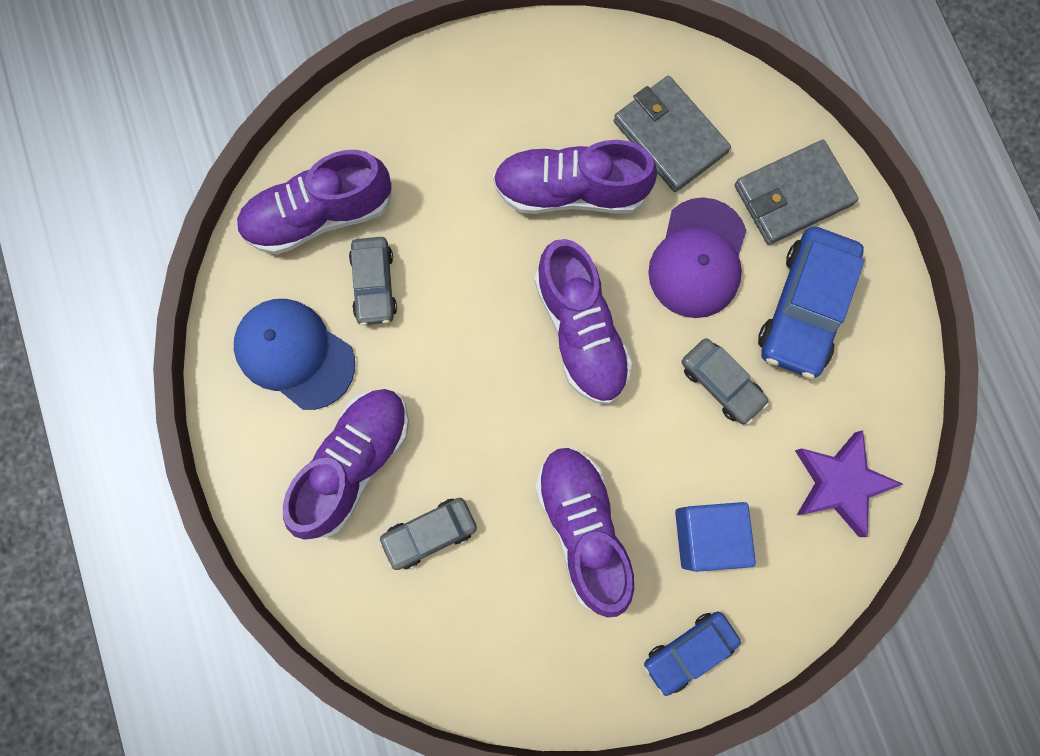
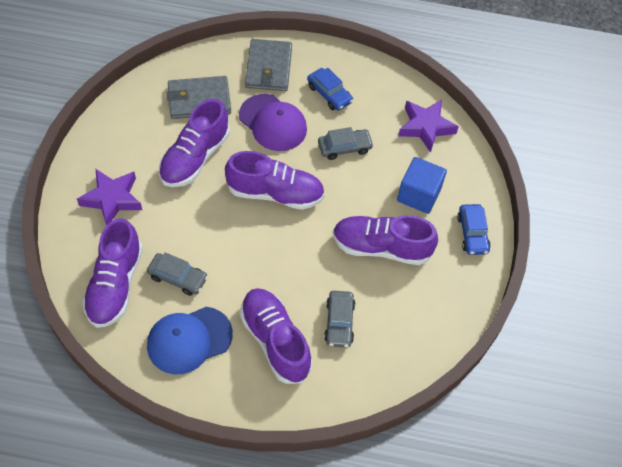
camera: 65 degrees left, 20 degrees down
(440, 130) = (112, 199): none -> purple star
(804, 308) = (329, 94): blue car -> blue car, size x0.60

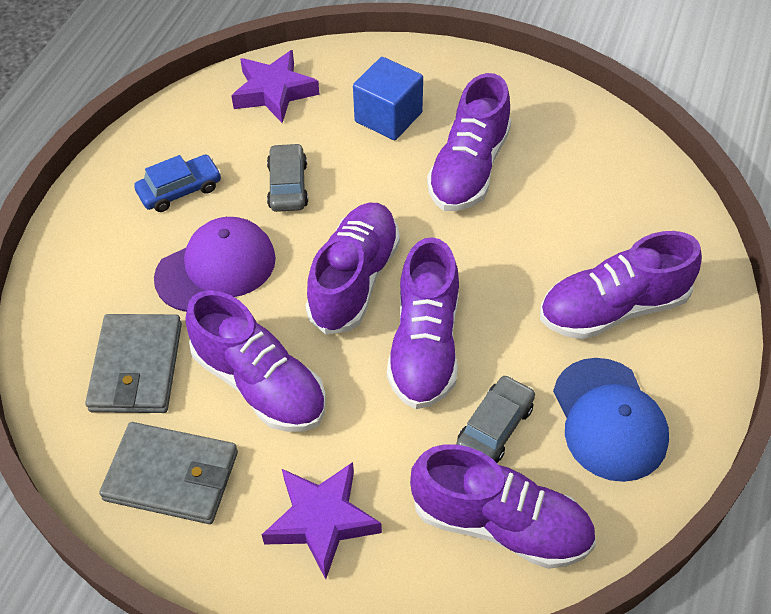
camera: 75 degrees left, 5 degrees down
(231, 236) = (425, 346): none -> purple shoe
(268, 68) = (99, 261): grey wallet -> grey wallet (172, 476)
(339, 322) = (585, 231): grey car -> none
(472, 233) = (458, 75): blue car -> none

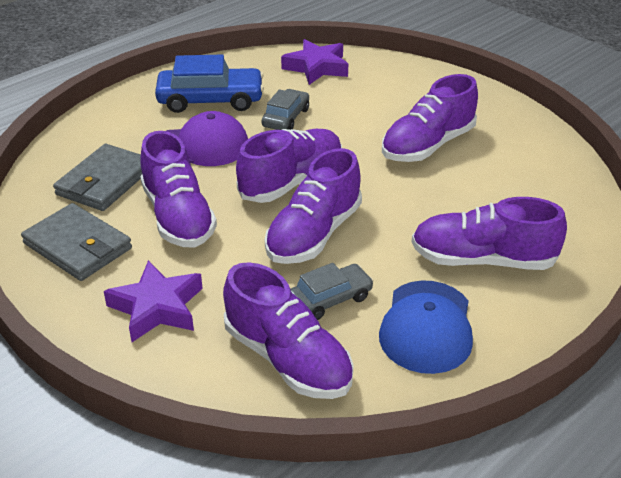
camera: 25 degrees right, 15 degrees down
(180, 190) = (210, 100): blue car -> blue car, size x1.65
(388, 117) = (388, 101): blue cube -> none

